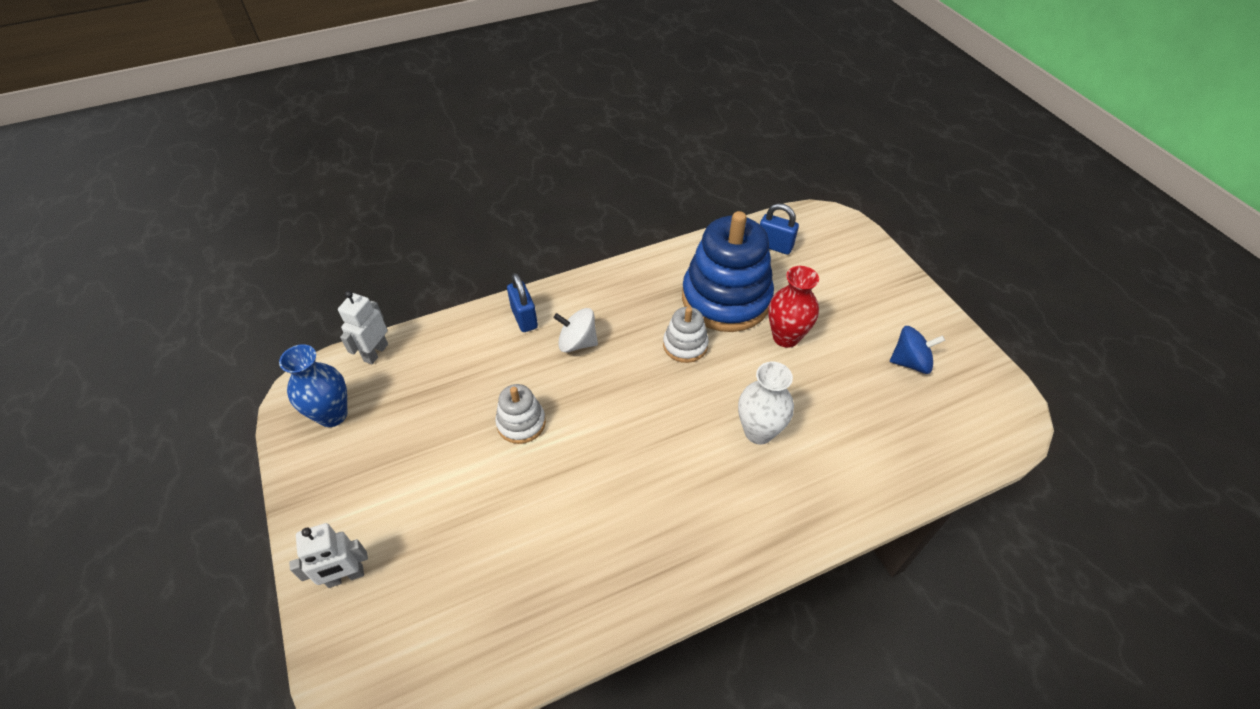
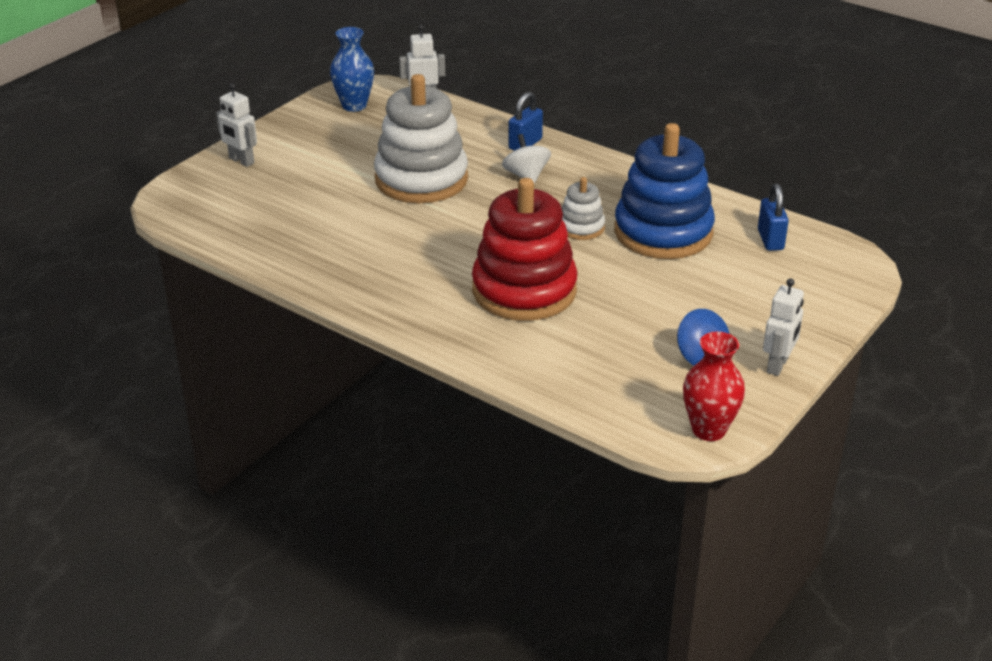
camera: 60 degrees right, 15 degrees down
(521, 423) = (421, 179): white stacking toy -> white stacking toy, size x2.10
(758, 432) = (524, 291): white vase -> red stacking toy
(785, 337) = (651, 277): red vase -> red vase (708, 430)
(938, 324) = (778, 365): none -> white robot

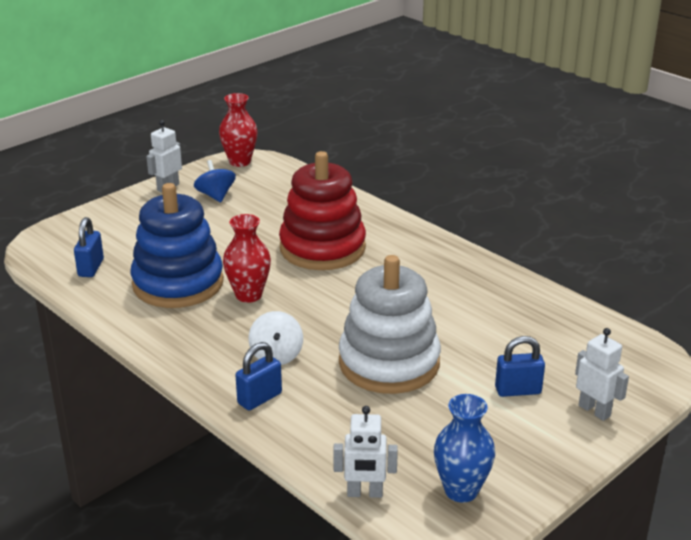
camera: 170 degrees left, 5 degrees down
(305, 169) = (518, 390): none -> blue padlock
(581, 227) = (248, 295): white stacking toy -> red vase

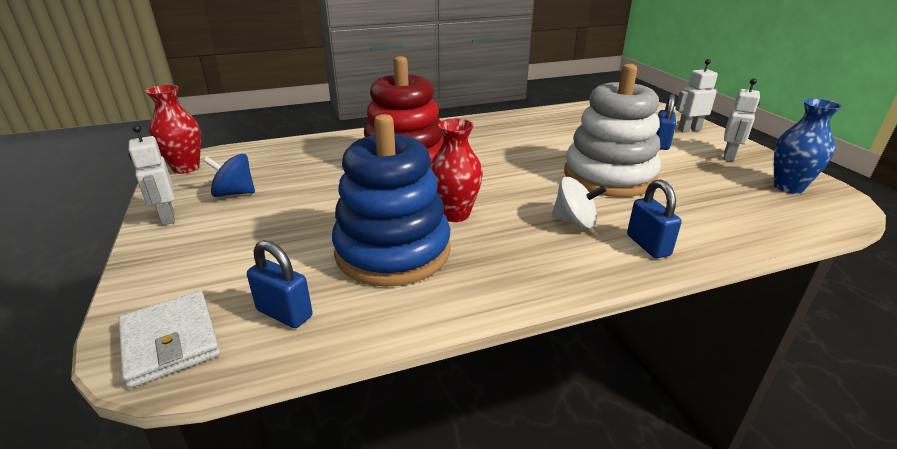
camera: 65 degrees left, 0 degrees up
(52, 244) = (170, 341): none -> white wallet
(364, 493) = (801, 224): white robot -> white robot (729, 156)

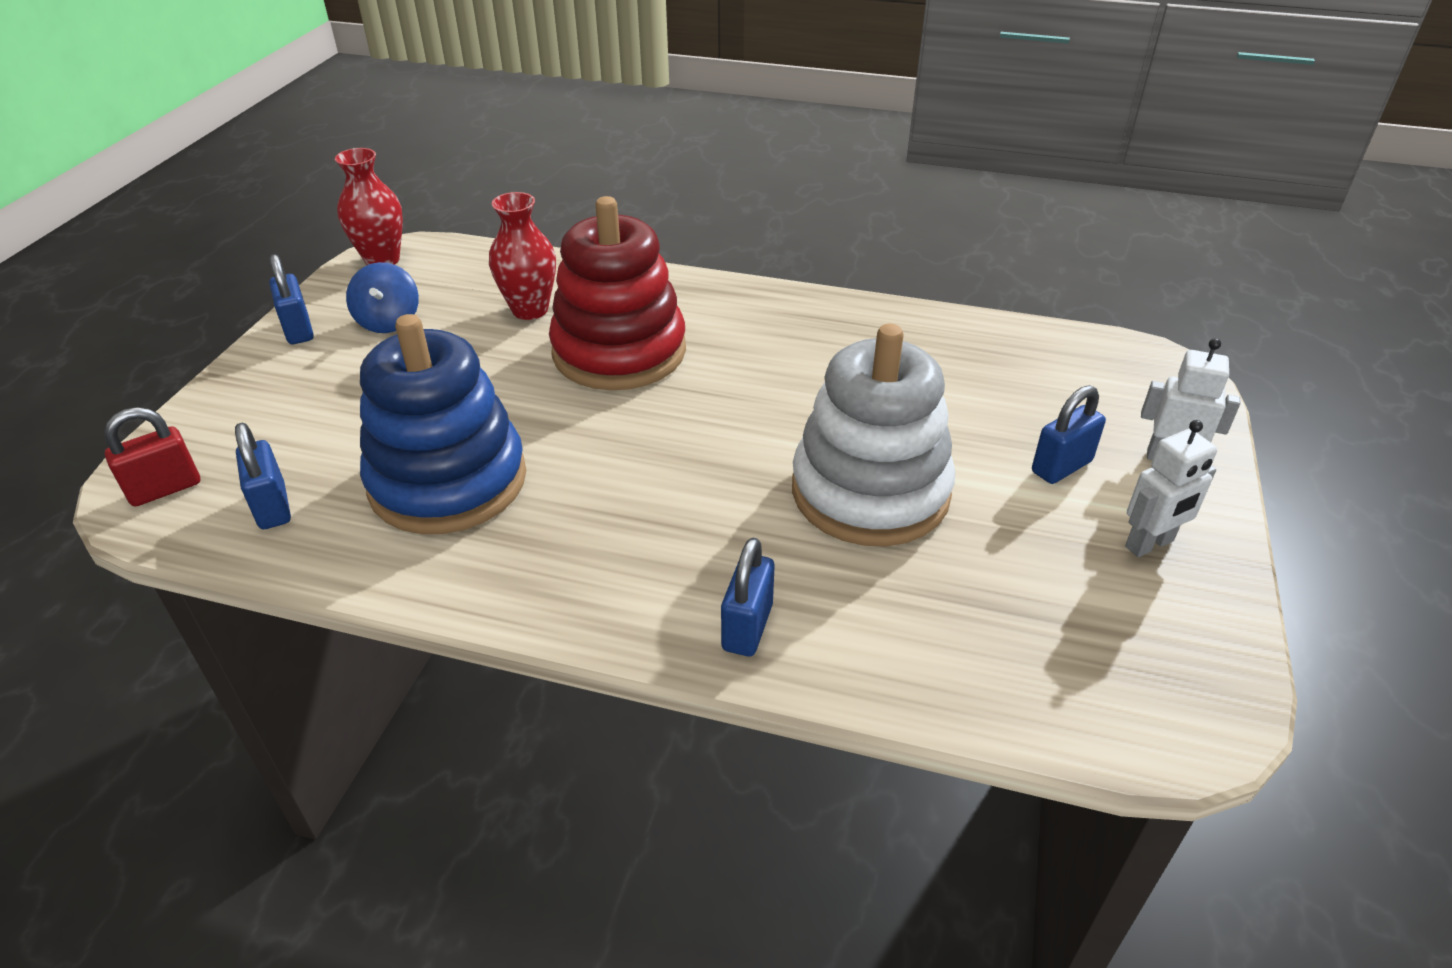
camera: 35 degrees right, 10 degrees up
(167, 217) = (298, 330): white robot -> blue padlock
(170, 341) = (165, 489): white wallet -> red padlock
(234, 193) = (389, 321): blue spinning top -> blue spinning top turned 135 degrees counterclockwise
(455, 214) = (577, 460): red vase -> red vase (530, 310)
(574, 221) = (706, 543): white spinning top -> none
(788, 187) = (1150, 650): blue vase -> none

